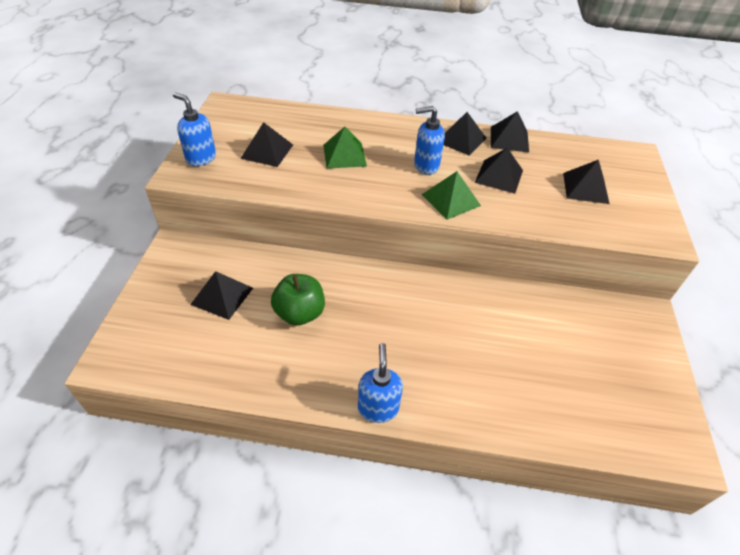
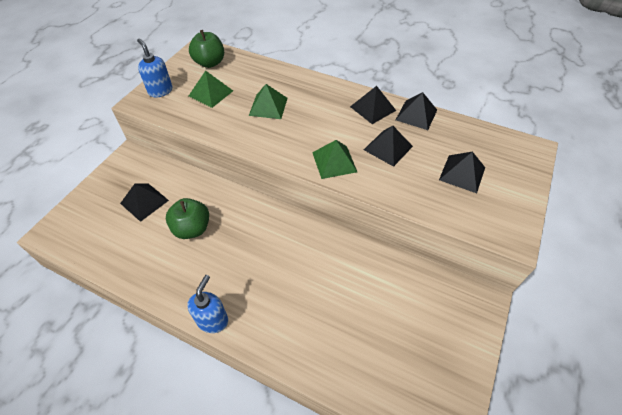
camera: 20 degrees right, 5 degrees up
(246, 119) = (210, 63): none -> green apple
(267, 151) = (211, 93): black pyramid -> green pyramid
(426, 166) = (329, 127): blue soap dispenser -> none

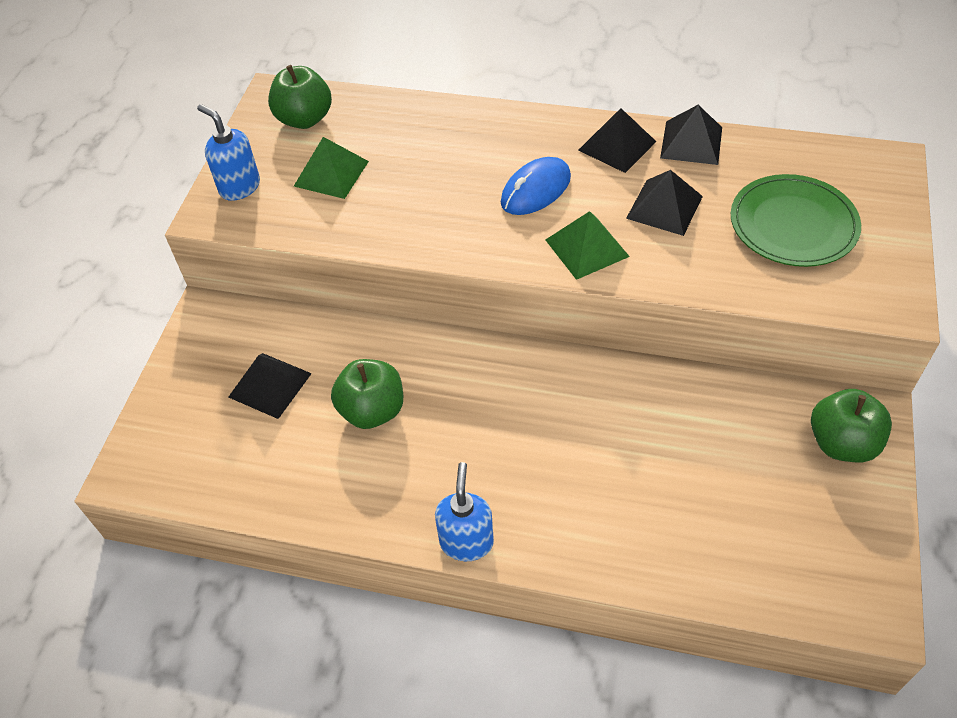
camera: 10 degrees left, 0 degrees up
(268, 106) = (441, 177): green pyramid -> none
(317, 124) = (536, 190): none -> blue mouse
(459, 314) = (842, 443): none -> green apple
(462, 173) = (793, 224): black pyramid -> green plate

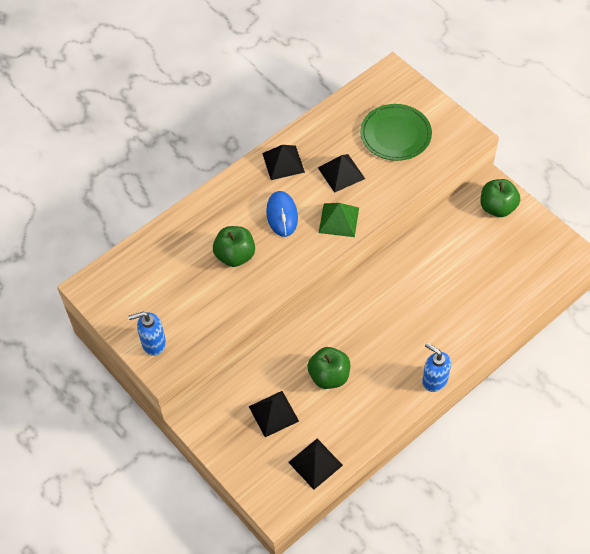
camera: 55 degrees left, 5 degrees up
(304, 119) = (126, 284): green apple -> green apple (235, 256)
(331, 173) = (184, 295): green pyramid -> none
(691, 142) = (309, 133): black pyramid -> black pyramid (315, 463)

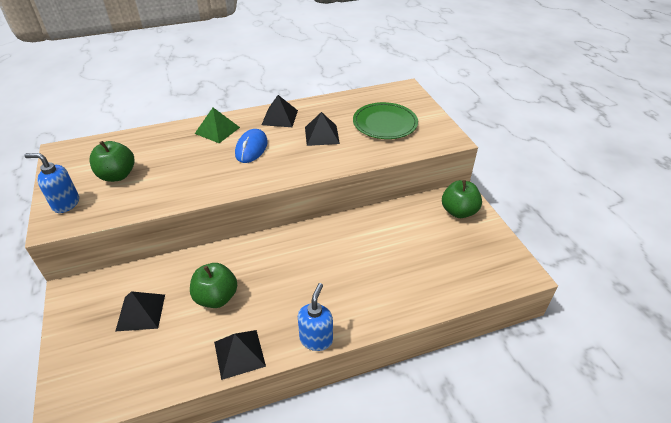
camera: 20 degrees right, 15 degrees down
(235, 256) = (190, 164): green apple -> green apple (117, 175)
(315, 463) = (140, 378): black pyramid -> black pyramid (239, 354)
(338, 220) = (296, 164): green pyramid -> green pyramid (217, 130)
(434, 380) = (316, 339): blue soap dispenser -> blue soap dispenser turned 45 degrees clockwise

